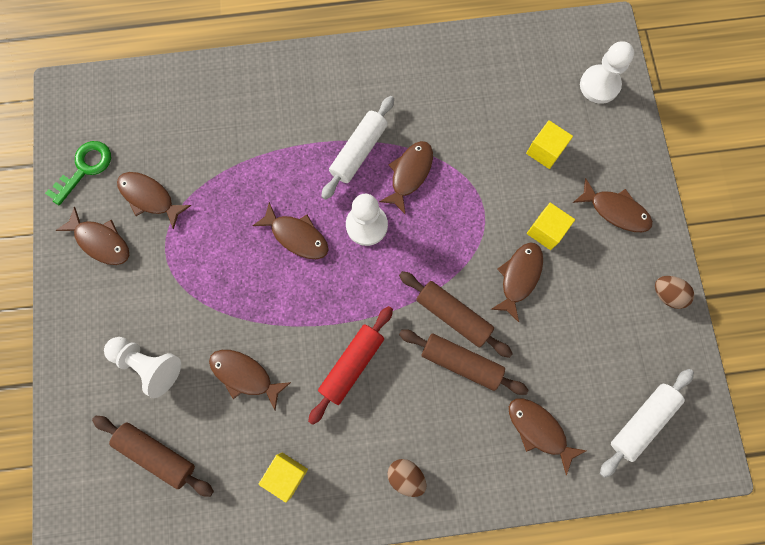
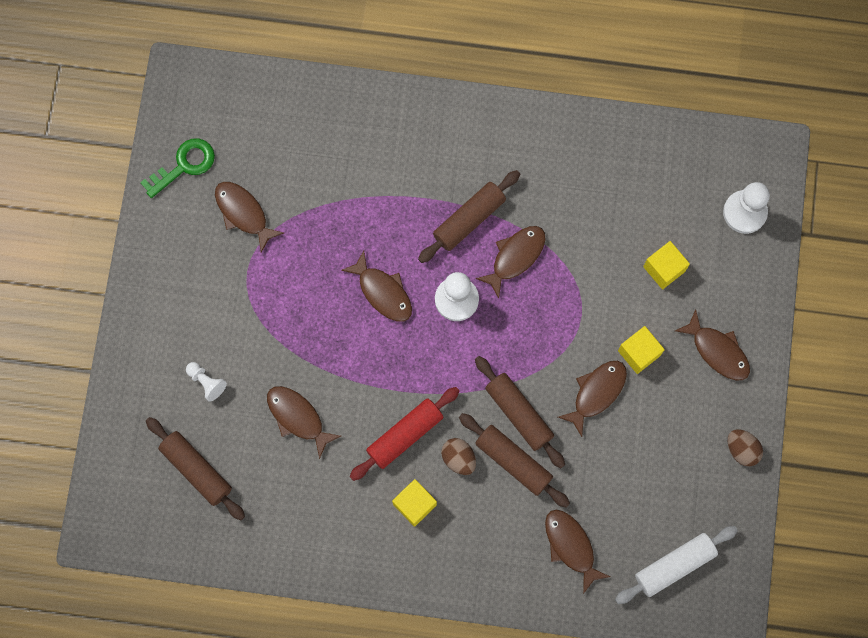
camera: 15 degrees right, 0 degrees up
(101, 241) = (185, 246): brown fish -> none
(148, 364) = (206, 382): white pawn -> white pawn, size x0.58
(286, 474) = (315, 522): yellow cube -> yellow cube (414, 504)
(359, 151) = (469, 219): white rolling pin -> brown rolling pin
(406, 476) = (429, 554): brown egg -> brown egg (458, 458)

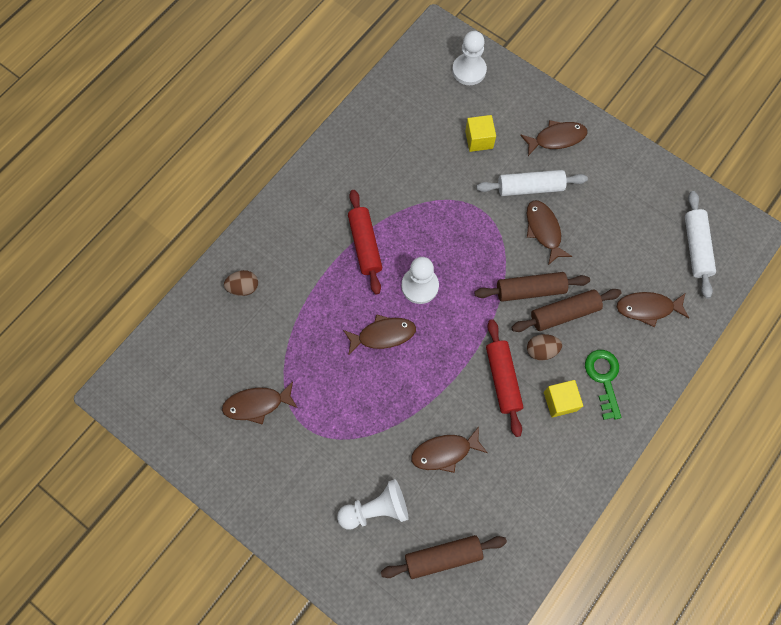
camera: 60 degrees left, 5 degrees down
(184, 165) = (188, 429): green key -> green key (603, 378)
(206, 382) = (375, 509): white pawn -> white pawn, size x1.73
(469, 219) = (365, 245): brown rolling pin -> red rolling pin
(515, 257) = (412, 229): brown fish -> none
(639, 353) = (530, 187): yellow cube -> white rolling pin
(742, 450) = (634, 161): brown egg -> brown egg (243, 287)

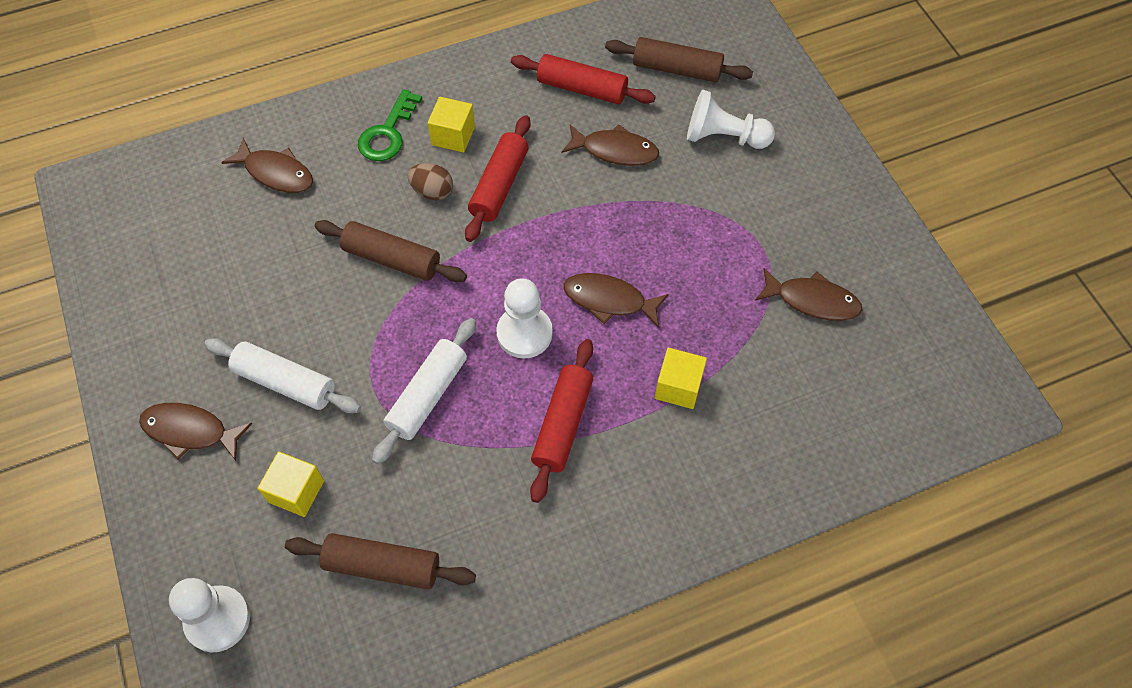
camera: 150 degrees left, 10 degrees down
(243, 287) = (765, 455): brown egg -> none
(312, 301) = (678, 387): none -> yellow cube
(500, 495) = (582, 89): none -> red rolling pin
(544, 230) = (315, 319): brown fish -> none
(564, 313) = (374, 215): brown rolling pin -> brown rolling pin (382, 566)
(696, 247) = (158, 205): white rolling pin -> white rolling pin (428, 395)

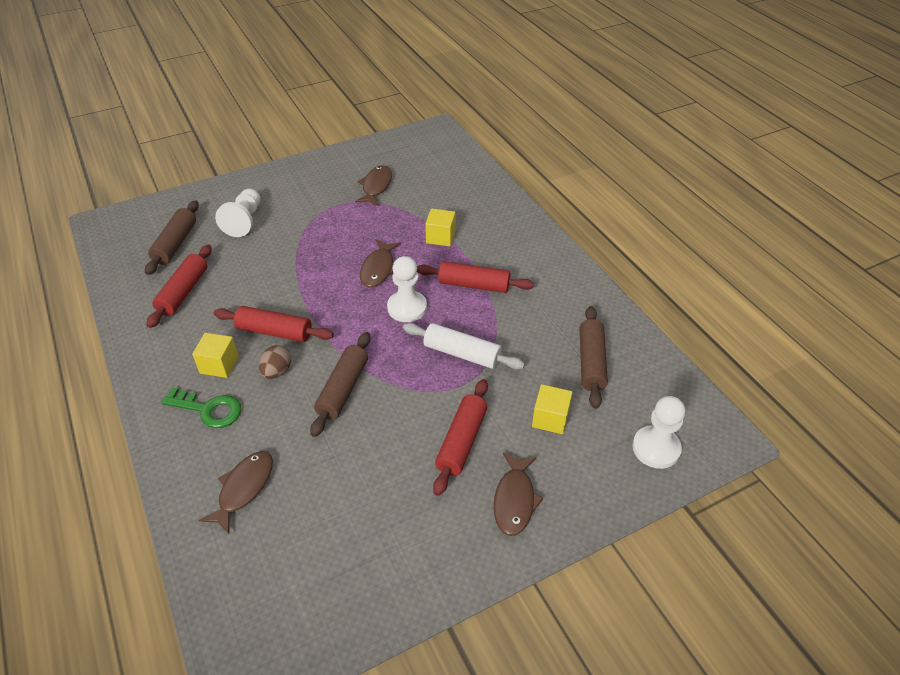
camera: 95 degrees left, 15 degrees down
(285, 382) = (461, 441): white rolling pin -> red rolling pin
(615, 151) = (249, 272): brown fish -> none

